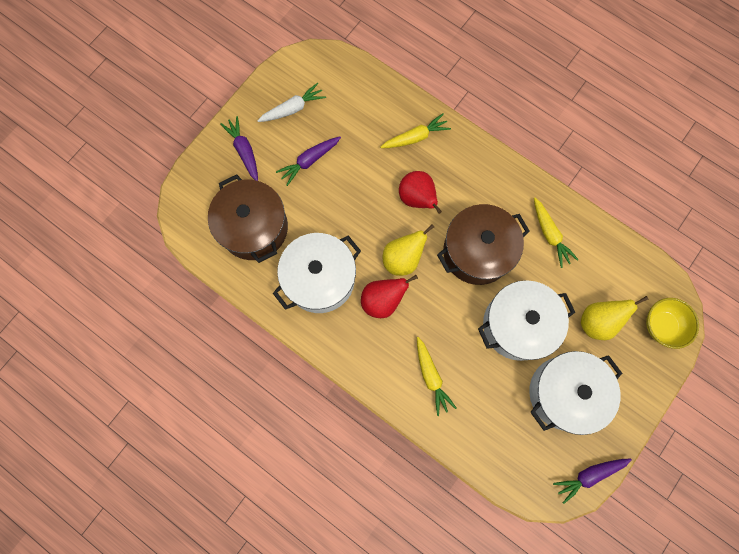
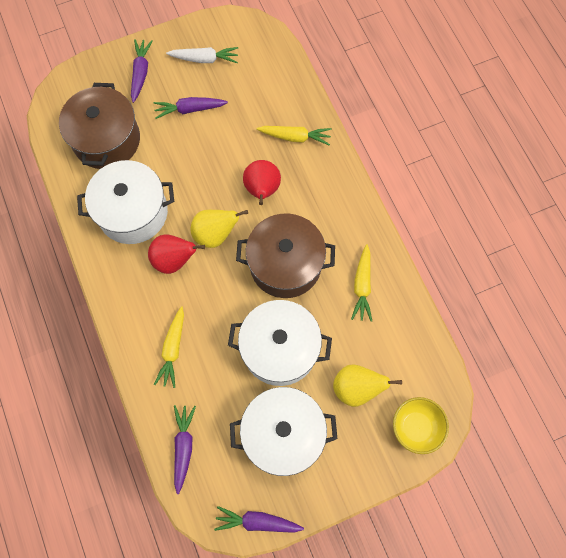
camera: 30 degrees right, 5 degrees down
(492, 452) = (183, 447): none -> purple carrot

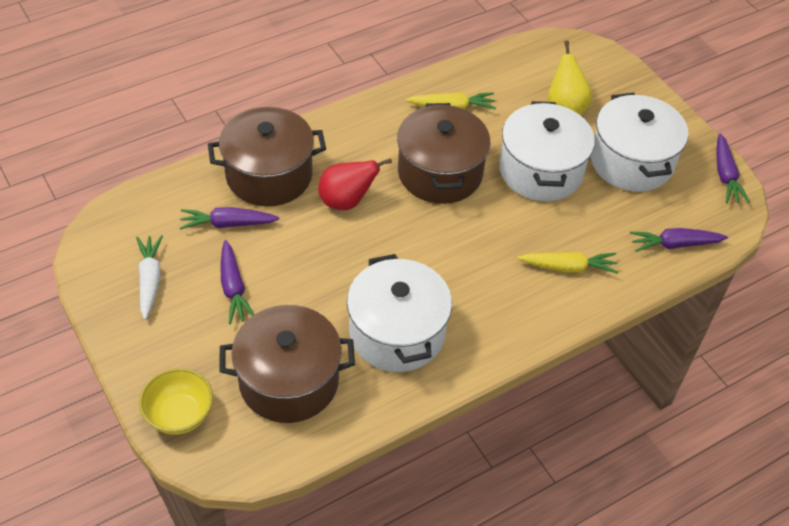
camera: 100 degrees left, 20 degrees down
(141, 73) = (174, 354): purple carrot -> purple carrot (228, 224)
(174, 260) = (455, 279): red pear -> none
(215, 234) = (413, 241): yellow pear -> none
(295, 137) = (269, 175): yellow carrot -> brown pot
(416, 427) = (590, 63): yellow bowl -> yellow bowl (180, 415)

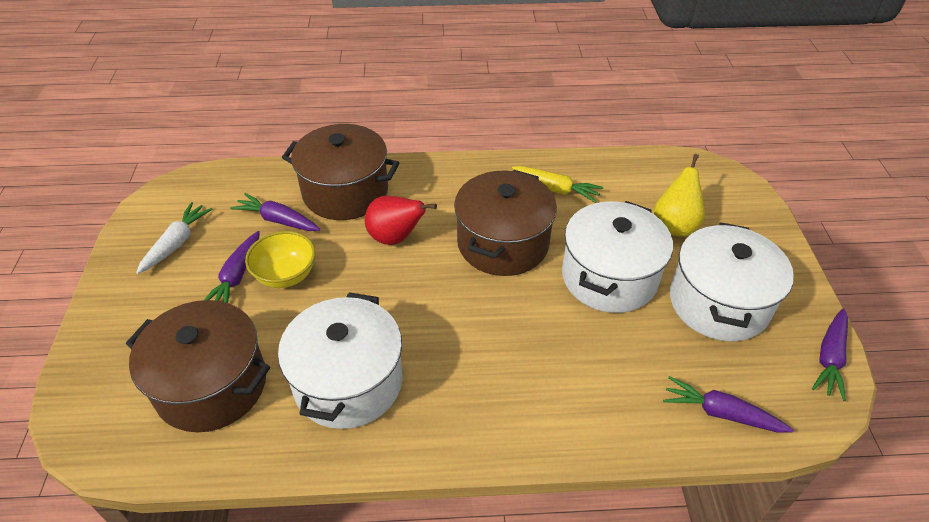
camera: 30 degrees right, 5 degrees down
(180, 415) = (94, 374): yellow bowl -> yellow bowl (286, 275)
(568, 267) = (576, 388): yellow carrot -> none

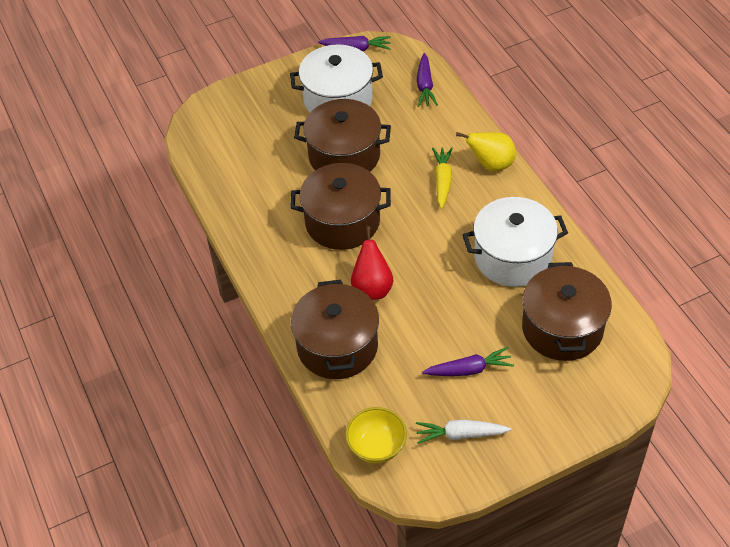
camera: 110 degrees left, 5 degrees up
(278, 220) = (396, 376): purple carrot -> none
(286, 275) = (449, 338): yellow bowl -> yellow bowl (376, 446)
(556, 189) = (263, 209): yellow carrot -> yellow carrot (442, 181)
(609, 277) = (344, 156): white pot -> brown pot
(674, 225) = (272, 133): yellow pear -> yellow pear (491, 164)

